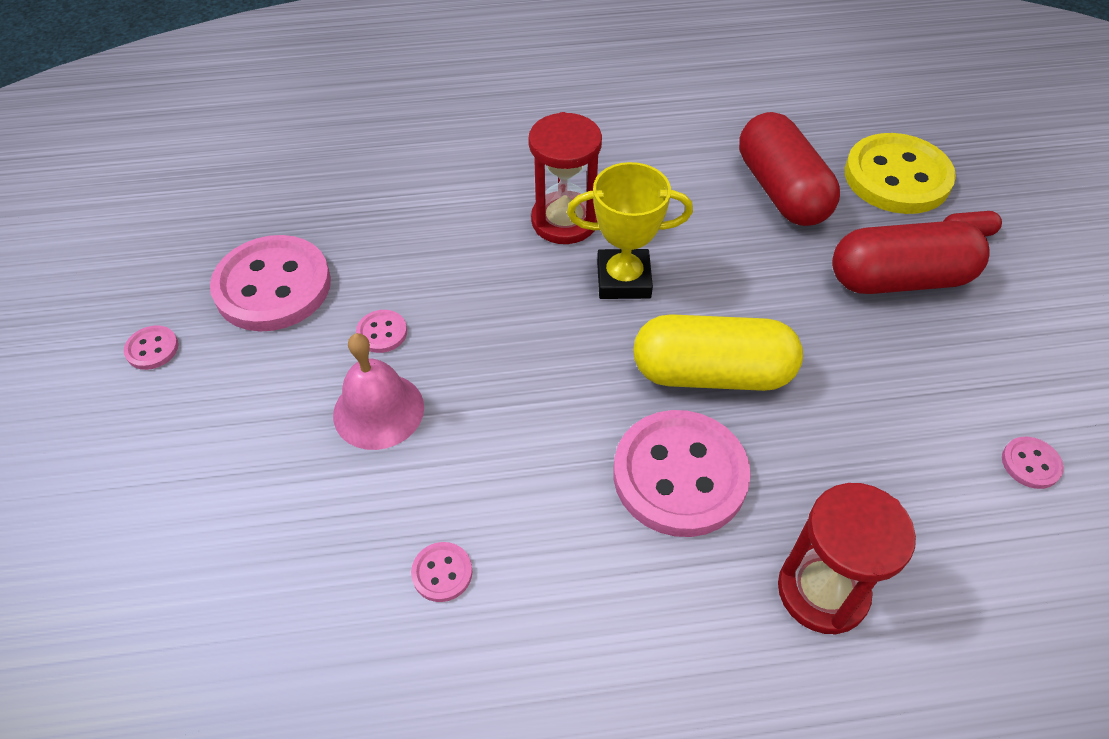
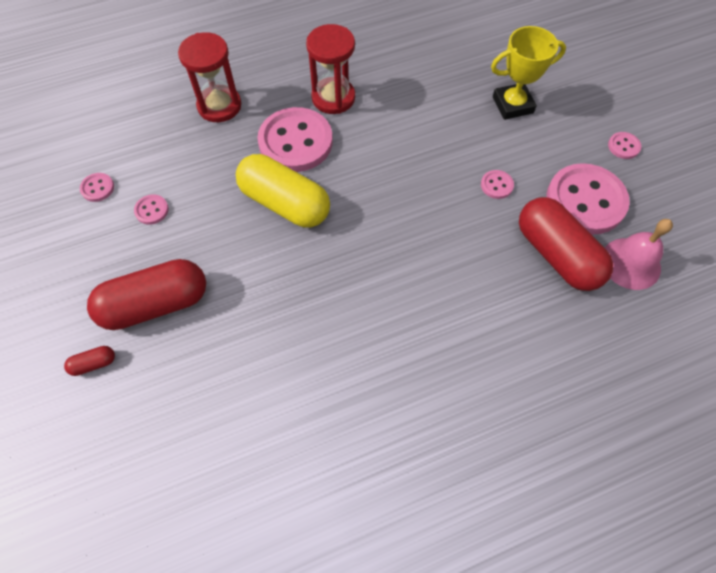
camera: 165 degrees right, 10 degrees up
(378, 410) = (472, 140): pink bell -> pink bell (630, 263)
(442, 573) = (401, 78): pink button -> pink button (152, 210)
(564, 221) = (413, 301): red hourglass -> red hourglass (333, 98)
(623, 279) = (355, 259): yellow trophy -> yellow trophy (512, 105)
(712, 373) = (285, 203): yellow capsule -> yellow capsule turned 45 degrees clockwise
(781, 191) = (244, 376): red capsule -> red capsule (556, 254)
(897, 177) = (142, 419): yellow button -> none

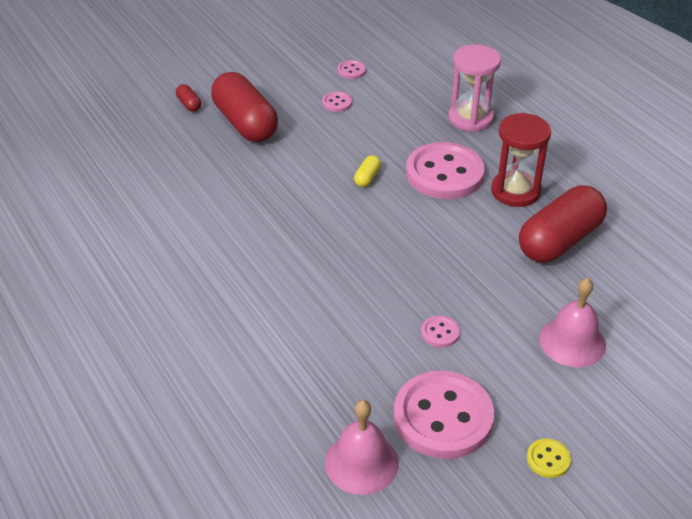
camera: 80 degrees right, 20 degrees down
(219, 106) = (470, 118): red hourglass -> pink hourglass
(285, 203) = (367, 178): yellow capsule -> yellow capsule, size x0.40
(512, 105) = (572, 341): yellow trophy -> pink bell
(556, 254) = (357, 390): red capsule -> red capsule (559, 240)
(623, 146) = (548, 459): pink button -> yellow button

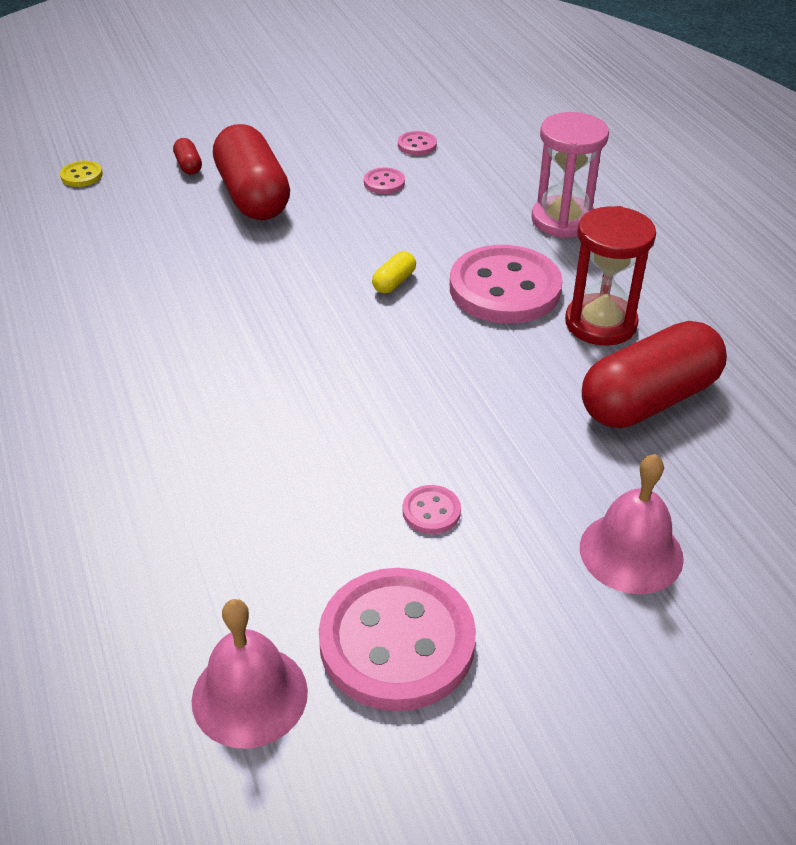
camera: 10 degrees right, 0 degrees up
(548, 459) = (544, 737): yellow button -> yellow button (81, 175)

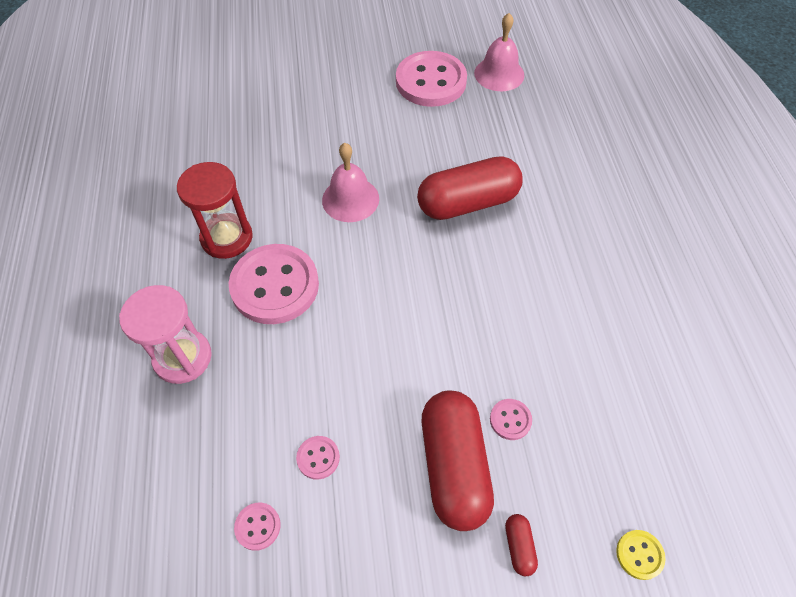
camera: 165 degrees left, 15 degrees up
(394, 282) = (356, 311): yellow capsule -> none
(431, 511) = (394, 134): pink button -> pink button (510, 420)
(631, 552) = (305, 97): pink bell -> pink bell (350, 199)
(648, 400) = (237, 174): red capsule -> red capsule (468, 203)

